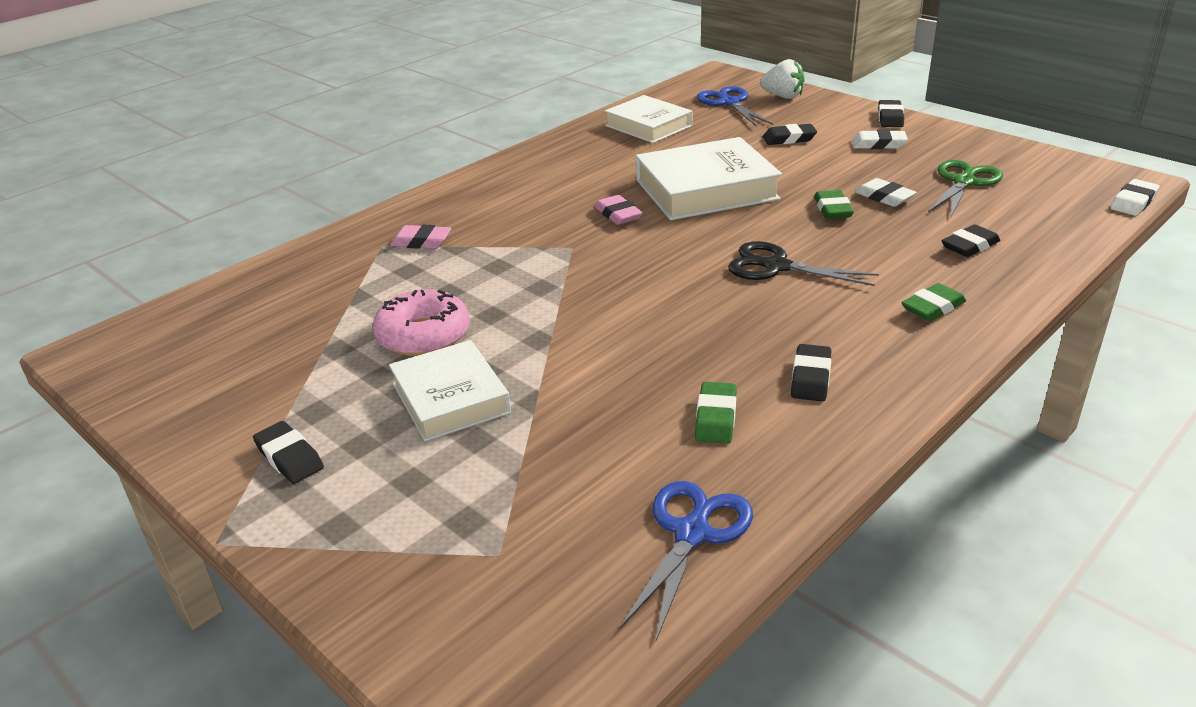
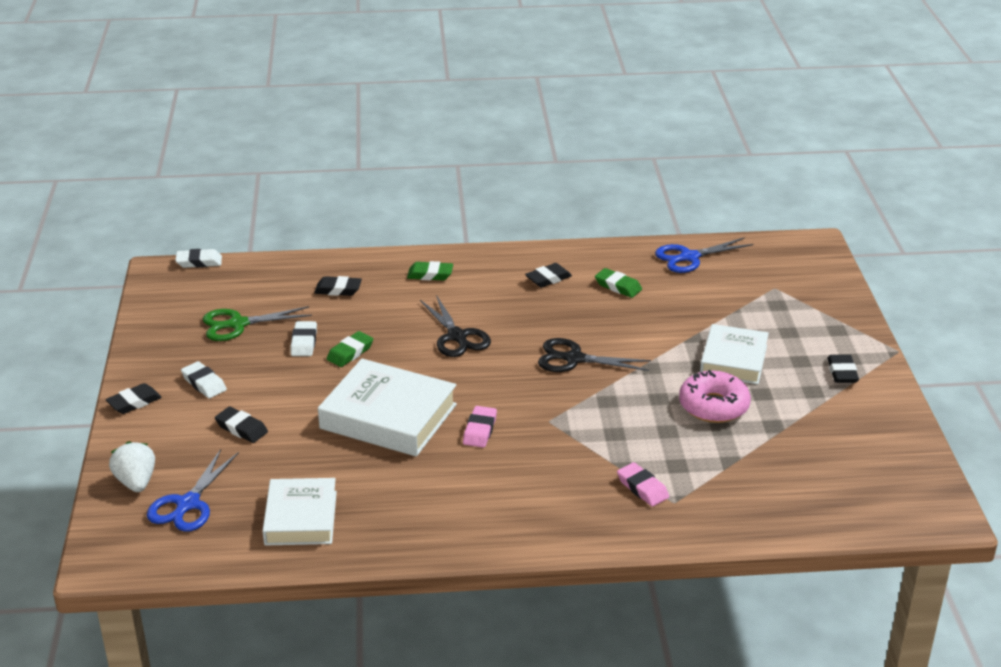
camera: 140 degrees left, 0 degrees up
(632, 305) = (573, 359): none -> black scissors
(715, 418) = (618, 286): green eraser -> green eraser turned 75 degrees clockwise

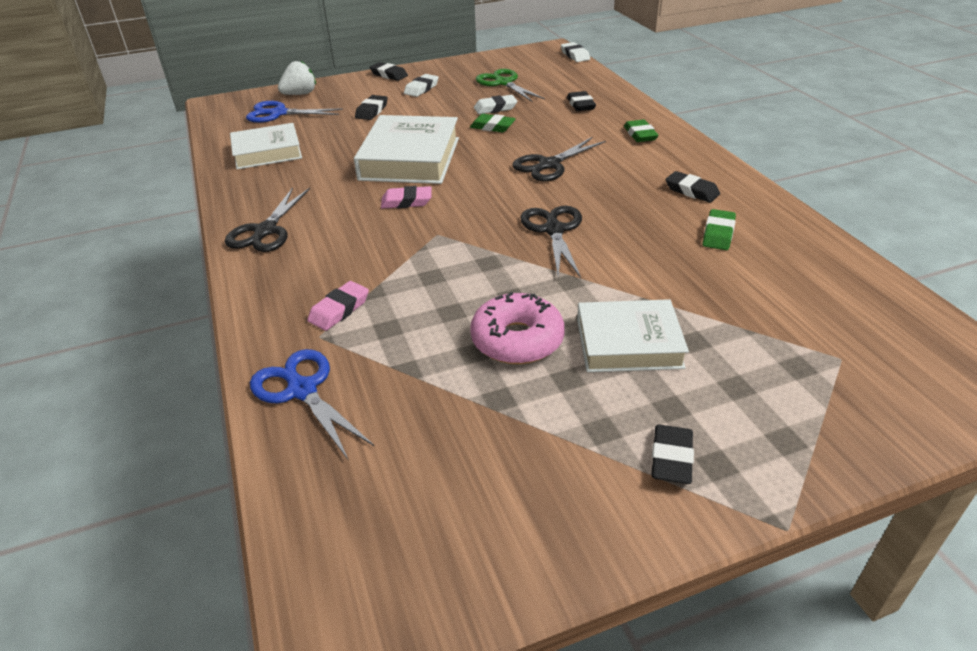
camera: 75 degrees right, 5 degrees up
(489, 526) = (265, 231): none -> black scissors
(688, 257) = (836, 273): blue scissors -> blue scissors (301, 389)
(842, 372) = (671, 458): black eraser -> black eraser turned 60 degrees counterclockwise

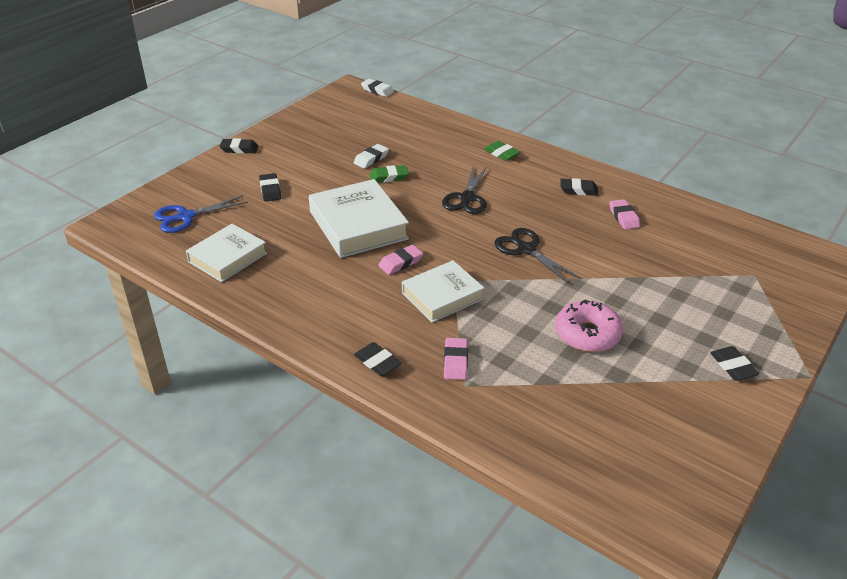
camera: 35 degrees left, 0 degrees up
(265, 231) = (322, 326): black scissors -> none
(300, 94) = (179, 191): white strawberry -> none
(301, 389) = (499, 423): blue scissors -> none
(421, 89) = (287, 156): white eraser -> none
(503, 83) = (349, 132): green scissors -> none
(580, 105) = (432, 138): black eraser -> black eraser (377, 362)
(628, 343) = (648, 310): white book -> white book (442, 296)
(718, 234) = (623, 217): green eraser -> pink eraser

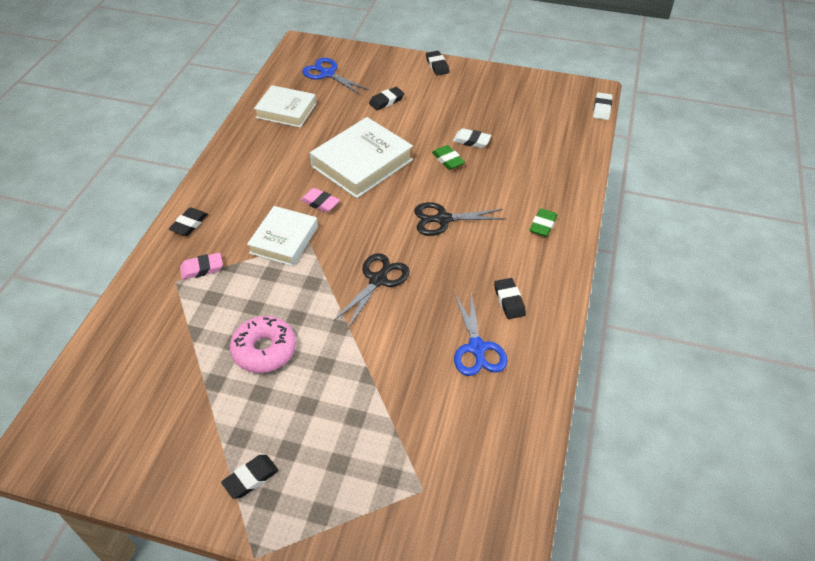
camera: 70 degrees right, 10 degrees up
(442, 296) = (284, 240): white book -> white book turned 75 degrees clockwise
(623, 217) = (477, 349): pink eraser -> blue scissors

